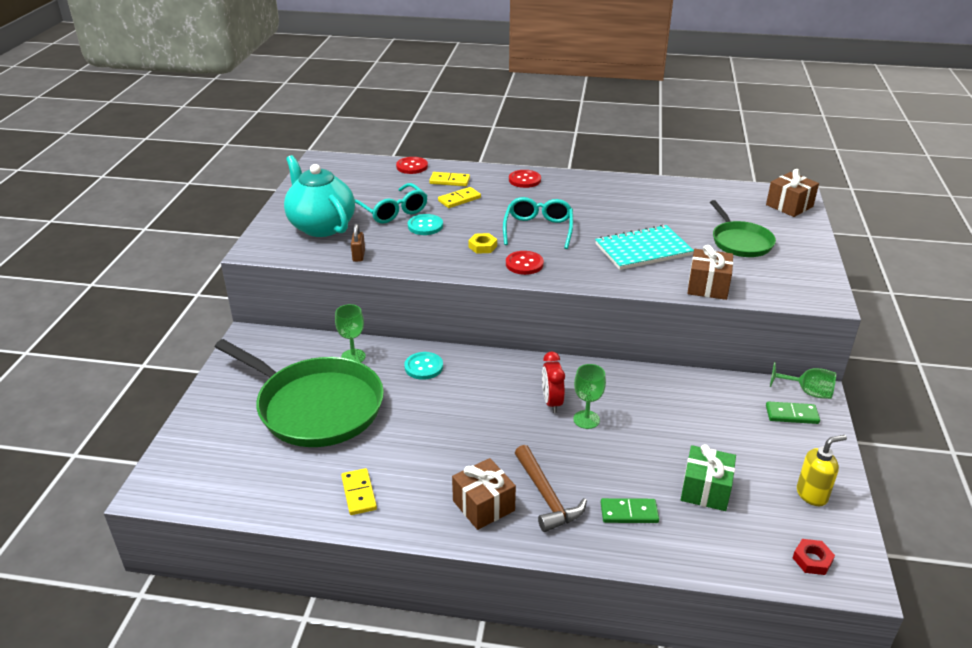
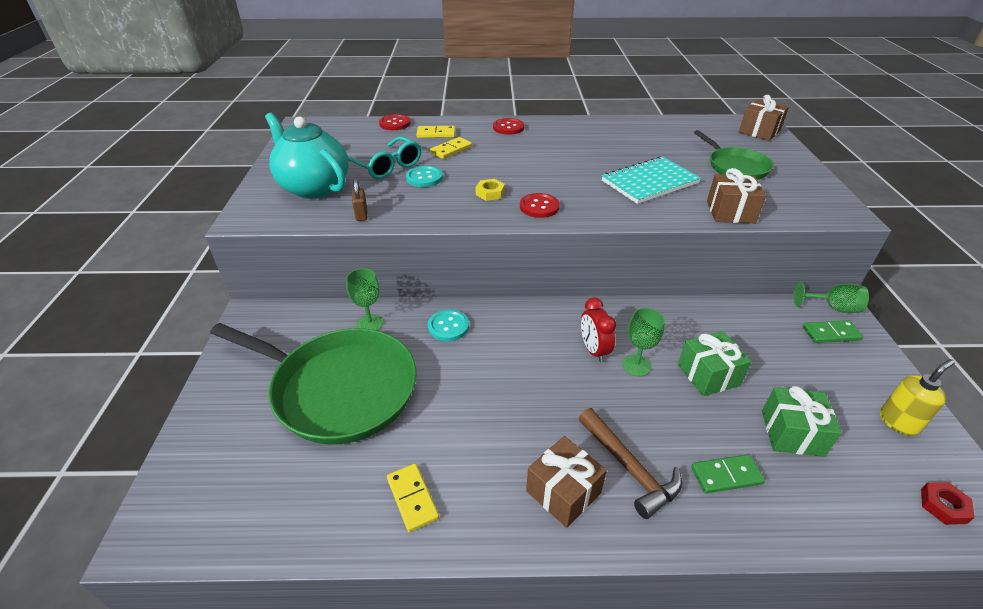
camera: 10 degrees left, 5 degrees up
(538, 229) = (539, 171): turquoise glasses -> none
(651, 435) = (708, 375): none -> green gift

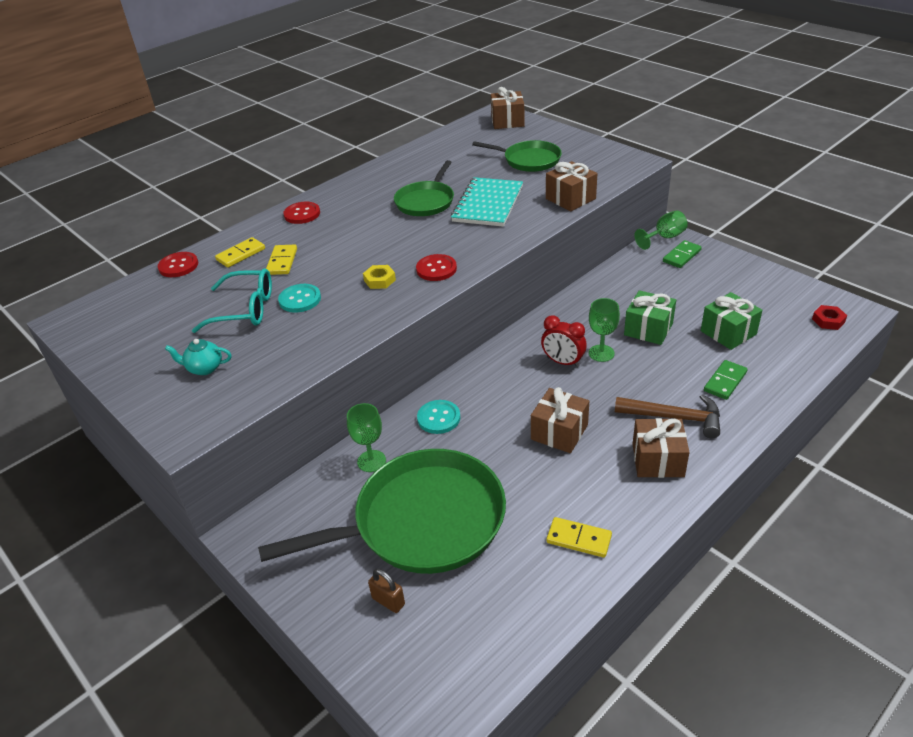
camera: 40 degrees left, 0 degrees up
(314, 187) = (204, 368): turquoise teapot -> turquoise teapot, size x0.42
(361, 214) = (297, 362): brown padlock -> brown padlock (388, 601)
(515, 402) = (559, 432): none -> brown gift
(604, 158) = (426, 201): none -> green pan
(898, 422) = (767, 289): yellow soap dispenser -> none

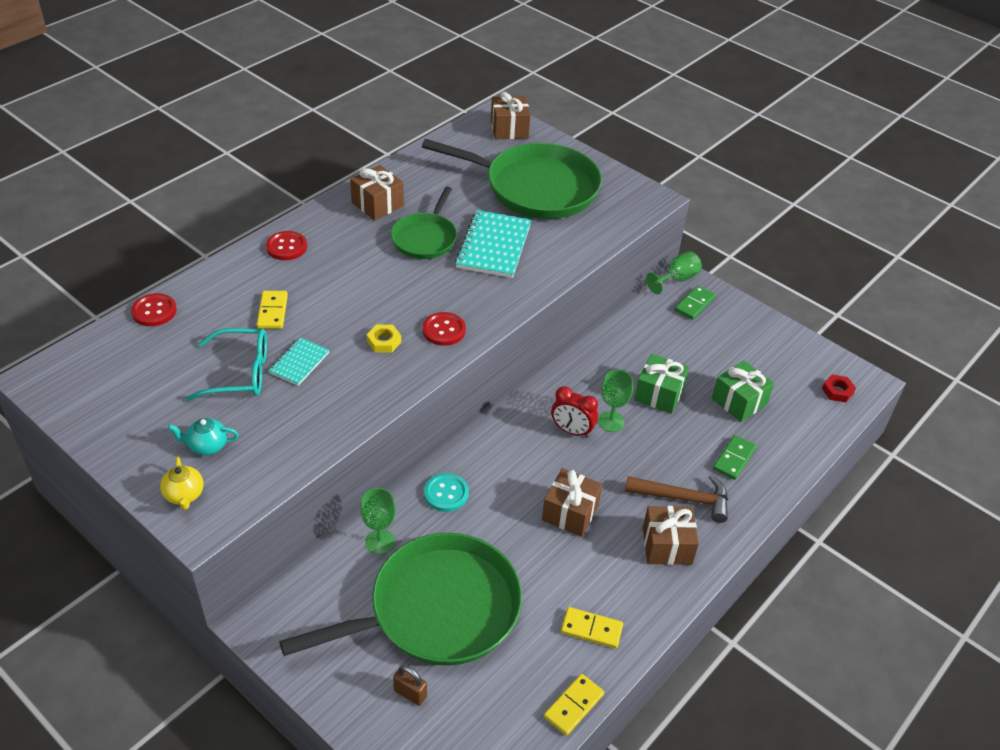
camera: 10 degrees left, 5 degrees up
(176, 409) = (184, 495): none -> yellow teapot
(241, 254) = (224, 299): yellow domino -> yellow domino (573, 706)
(300, 299) = (299, 363): turquoise button -> turquoise notebook
(529, 160) = (536, 187): green pan -> green pan, size x1.82
(570, 199) = (582, 244): brown gift -> brown gift (377, 204)

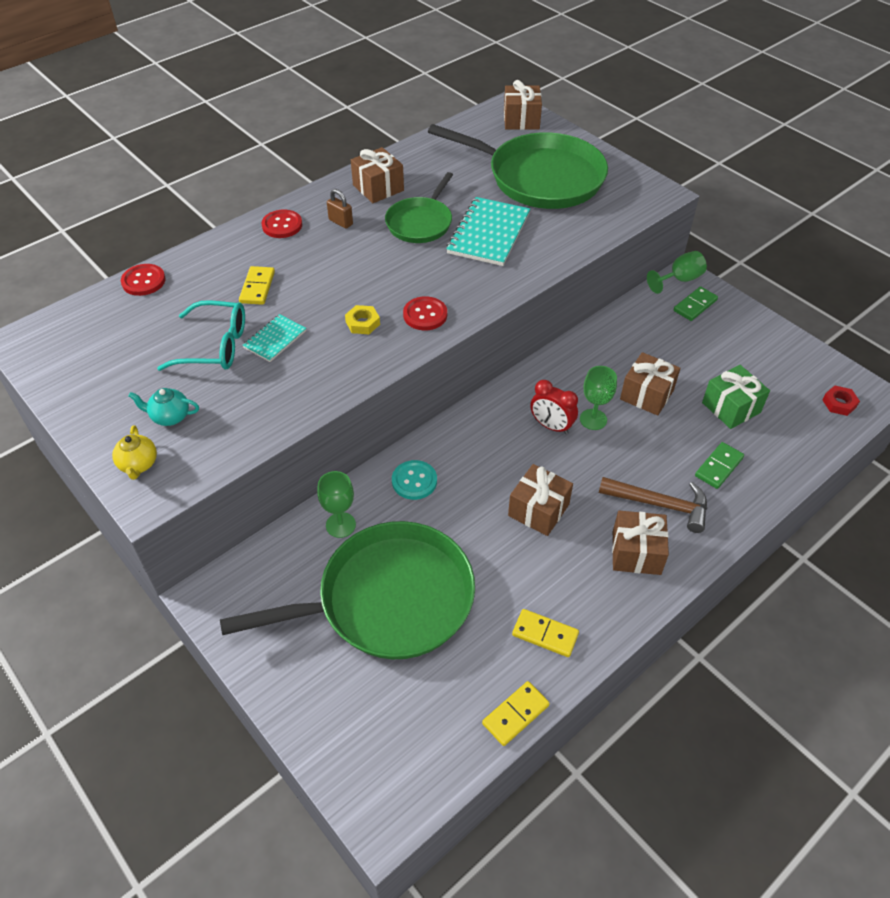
camera: 10 degrees right, 5 degrees up
(410, 693) = (348, 684): brown padlock -> brown padlock (341, 222)
(659, 394) = (647, 395): green gift -> brown gift

